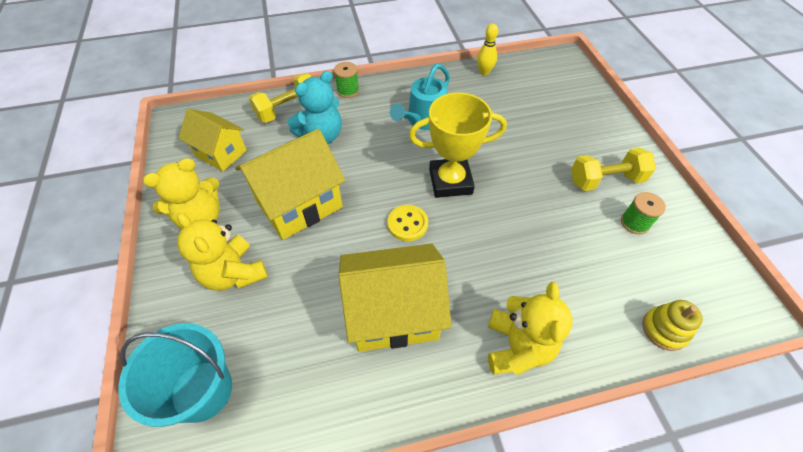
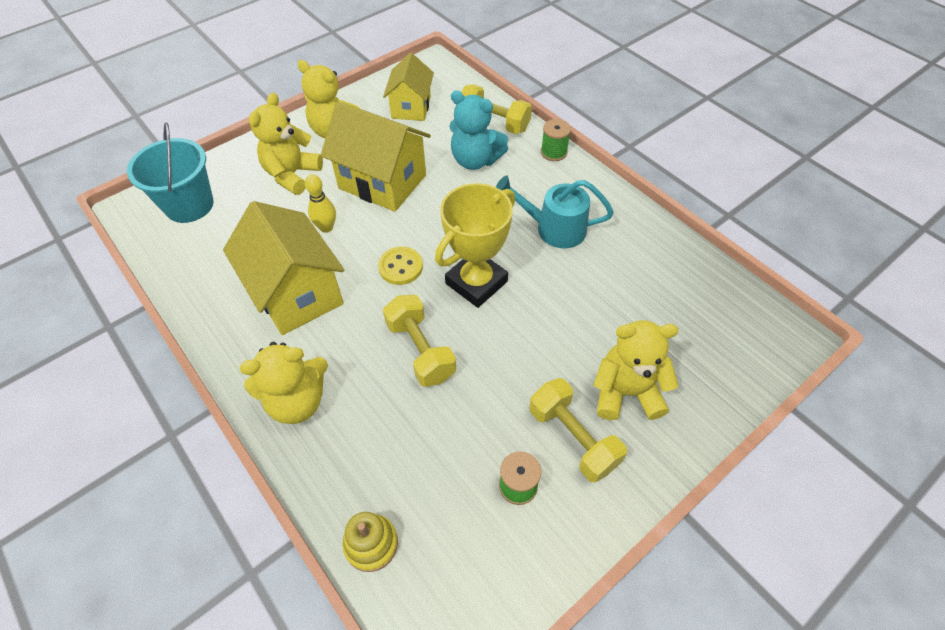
camera: 65 degrees right, 0 degrees up
(450, 181) = (476, 282): yellow trophy -> yellow trophy turned 75 degrees clockwise
(484, 72) = (683, 256): yellow bowling pin -> yellow bowling pin (326, 227)
(500, 239) = (420, 350): none -> yellow dumbbell
(579, 141) = (626, 392): none -> yellow teddy bear

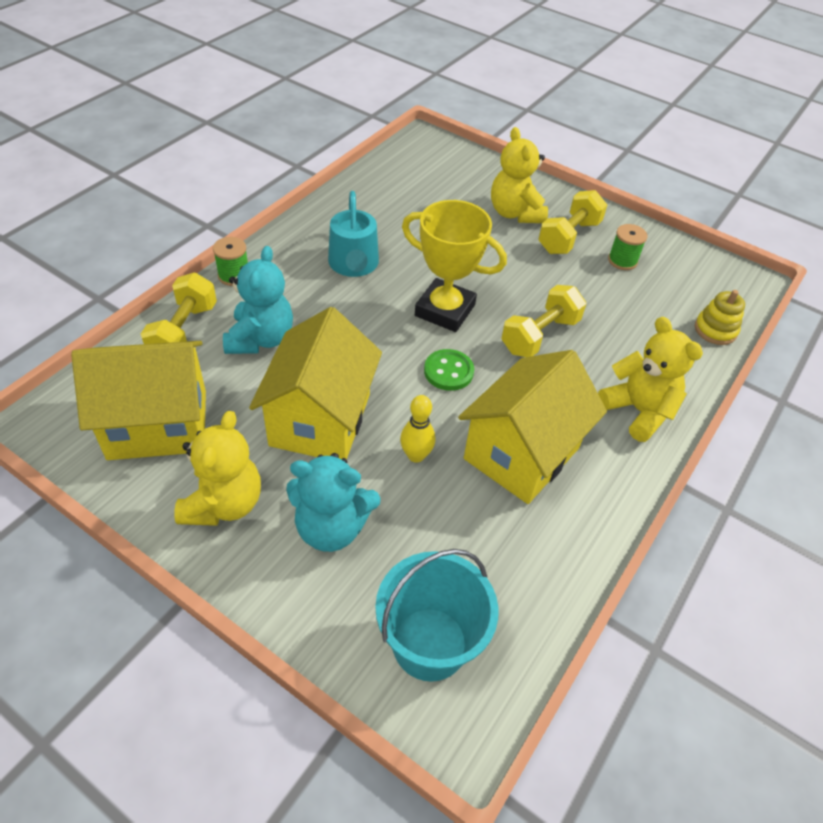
camera: 110 degrees left, 5 degrees down
(292, 175) = (331, 527): yellow teddy bear -> turquoise teddy bear
(400, 267) = (448, 371): yellow button -> green button
(411, 107) = (158, 424): yellow house -> yellow house, size x1.58

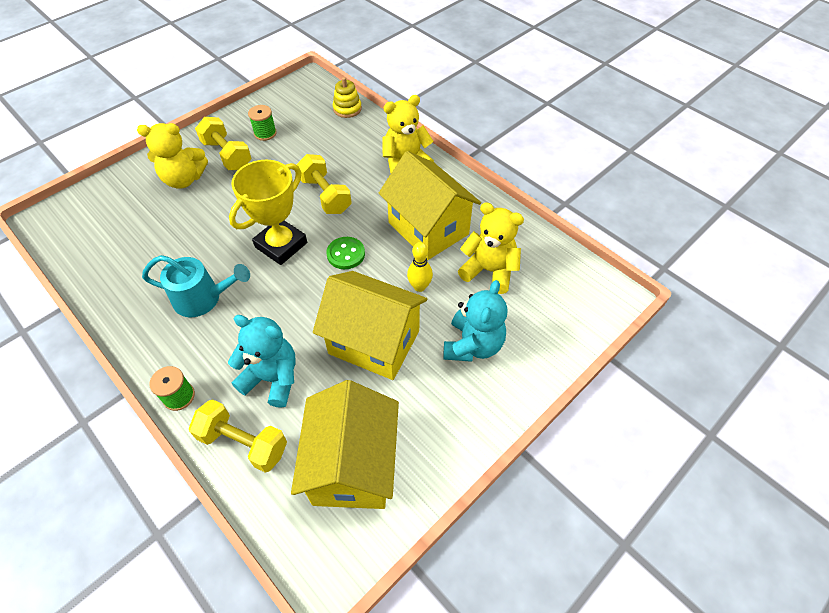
camera: 75 degrees left, 5 degrees up
(223, 503) = (443, 415): yellow teddy bear -> yellow teddy bear (489, 271)
(430, 644) = (561, 302): turquoise bucket -> none

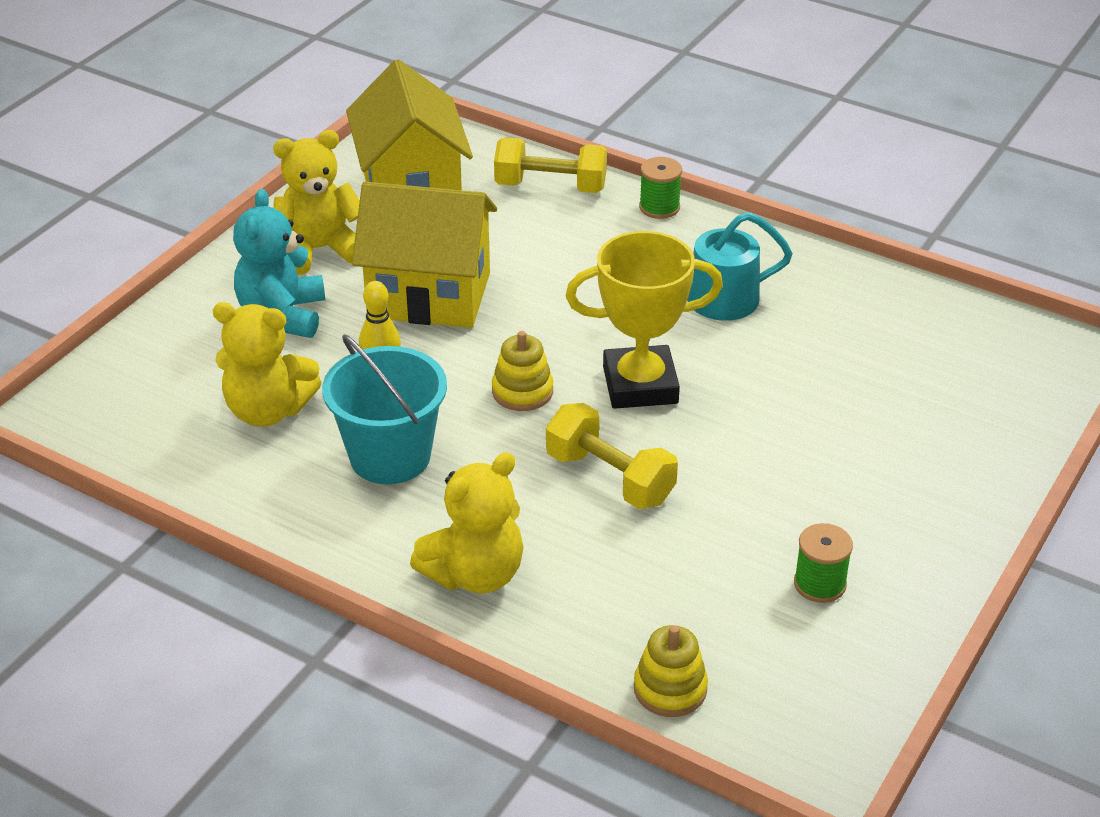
camera: 165 degrees right, 15 degrees down
(184, 179) = (902, 456): yellow teddy bear -> yellow teddy bear (319, 250)
(227, 155) = (861, 519): yellow dumbbell -> none
(272, 378) = (551, 240): turquoise teddy bear -> none
(281, 245) = (640, 385): yellow trophy -> yellow trophy turned 60 degrees clockwise
(346, 254) = (522, 391): green button -> yellow stacking toy
(428, 228) = (390, 456): yellow house -> turquoise bucket

